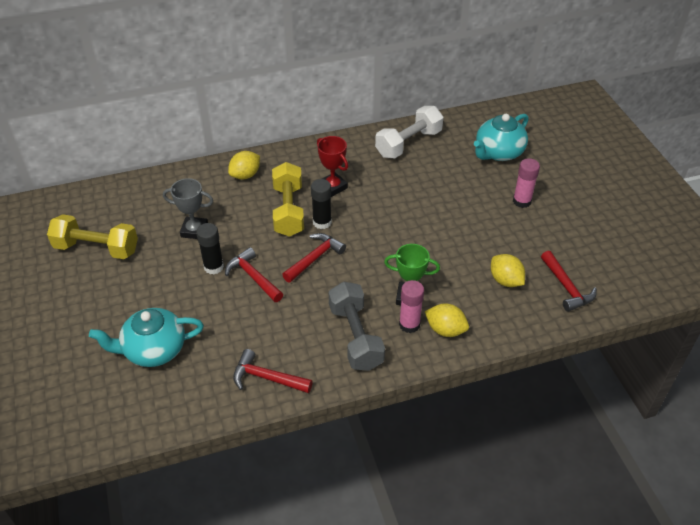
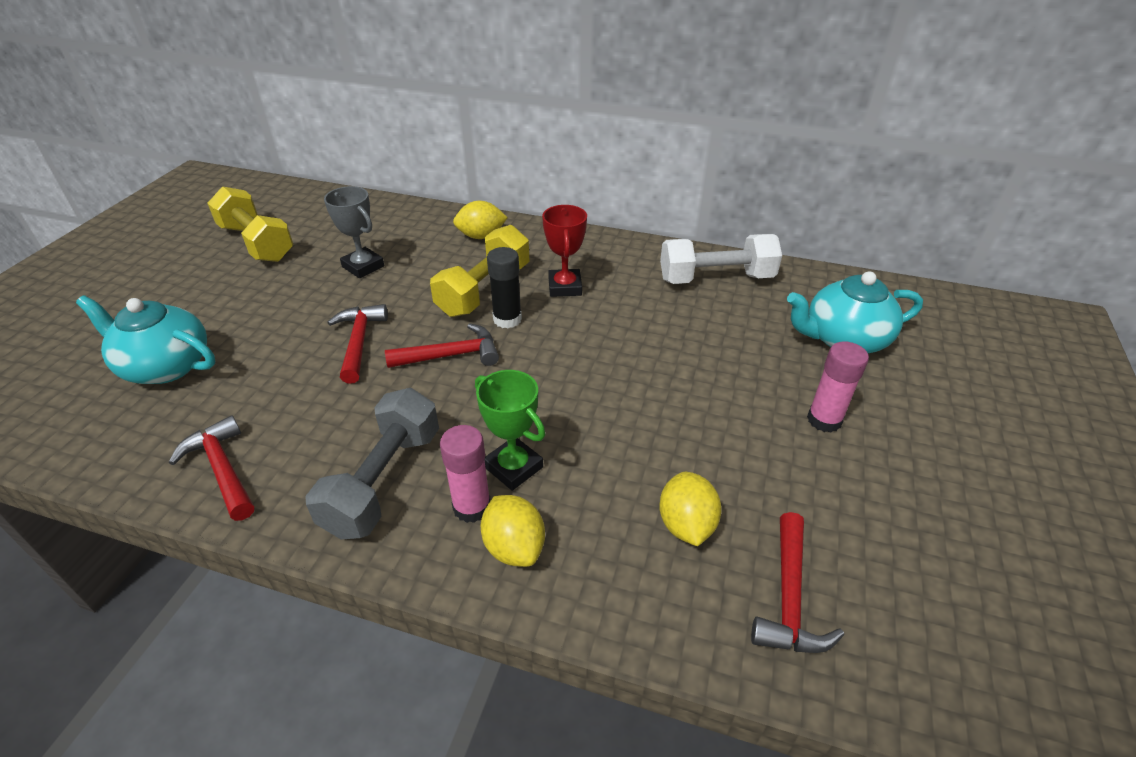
camera: 35 degrees right, 5 degrees down
(213, 267) = (334, 311): black glue stick -> none

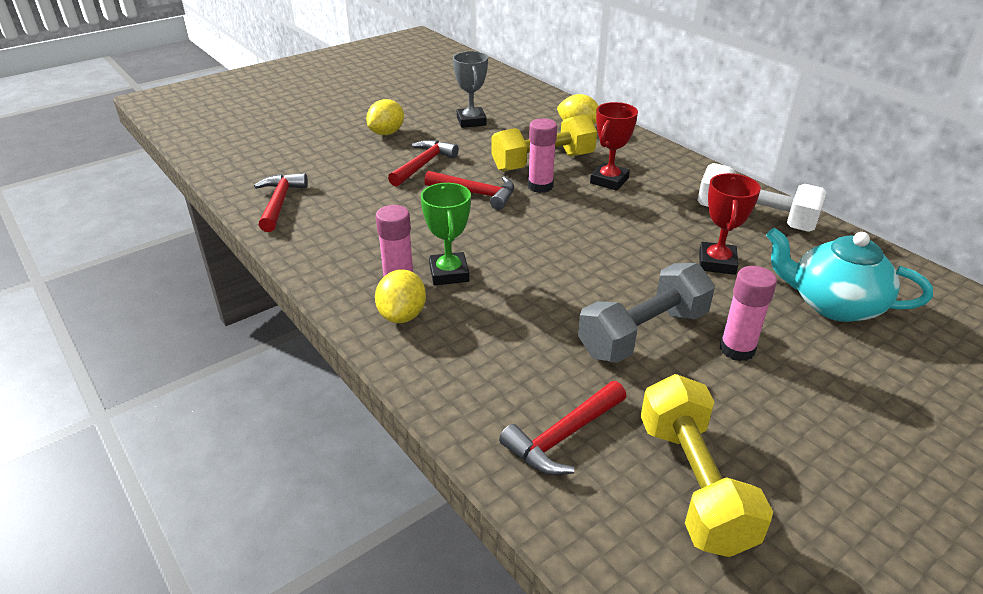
camera: 35 degrees right, 5 degrees down
(165, 366) = (299, 138): turquoise teapot -> none
(257, 243) = (416, 87): yellow dumbbell -> yellow dumbbell (693, 484)
(384, 481) = (360, 246): grey dumbbell -> grey dumbbell (643, 333)
(507, 319) = (540, 186): black glue stick -> pink glue stick
(686, 525) = (534, 359): yellow lemon -> yellow lemon (386, 133)
(730, 338) = (717, 263): none -> red trophy

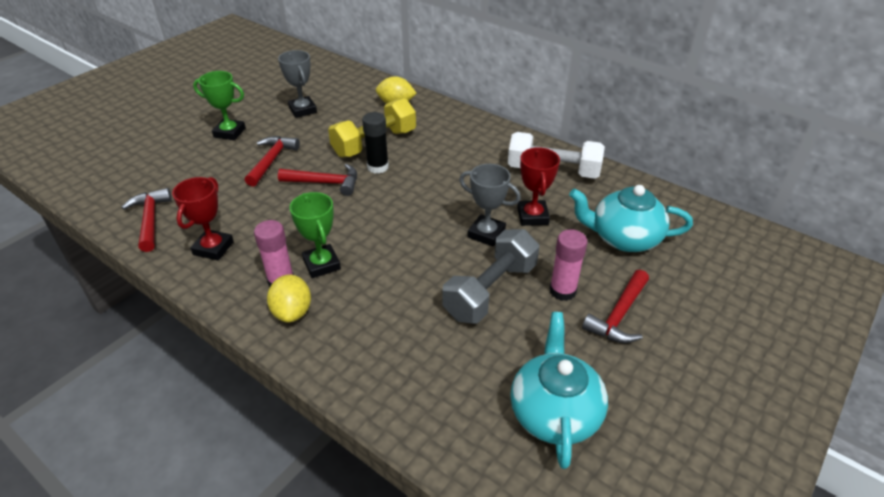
camera: 15 degrees left, 5 degrees up
(386, 133) = (229, 133): yellow lemon -> green trophy
(540, 186) = (378, 167): pink glue stick -> black glue stick
(563, 437) = (449, 395): red hammer -> red hammer (619, 315)
(609, 181) = (433, 153): red trophy -> red trophy (213, 248)
(653, 272) = (486, 234): none -> grey trophy
(693, 484) = (554, 412): yellow dumbbell -> turquoise teapot

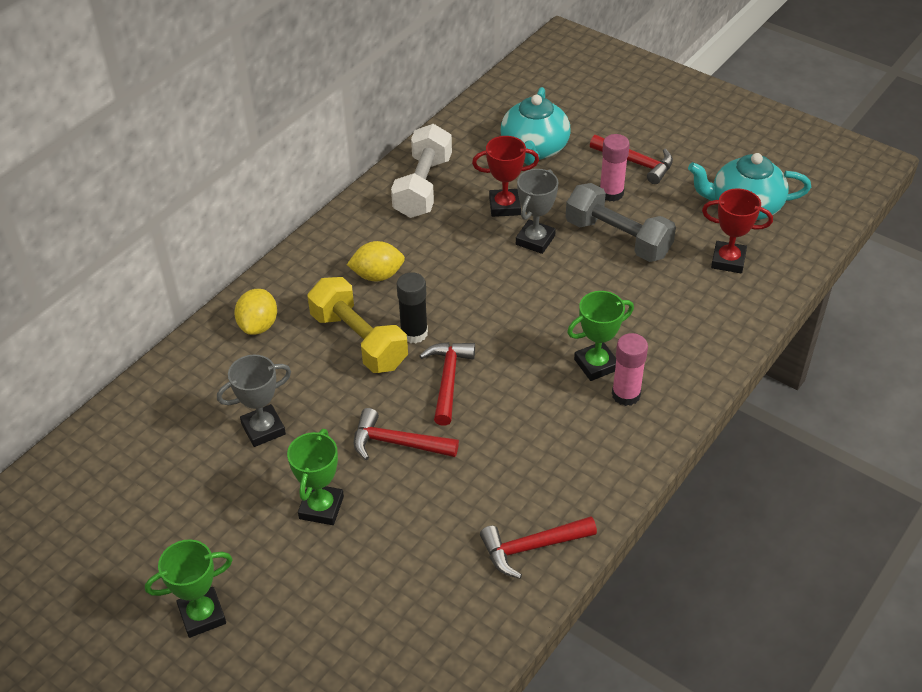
camera: 90 degrees left, 5 degrees up
(173, 98) = (202, 615): none -> green trophy
(213, 248) = (580, 466): red trophy -> red trophy (728, 260)
(292, 312) = (668, 378): yellow lemon -> yellow lemon (377, 275)

